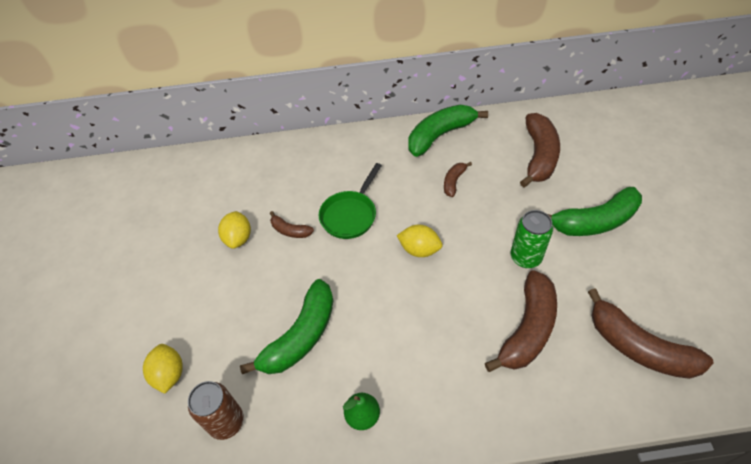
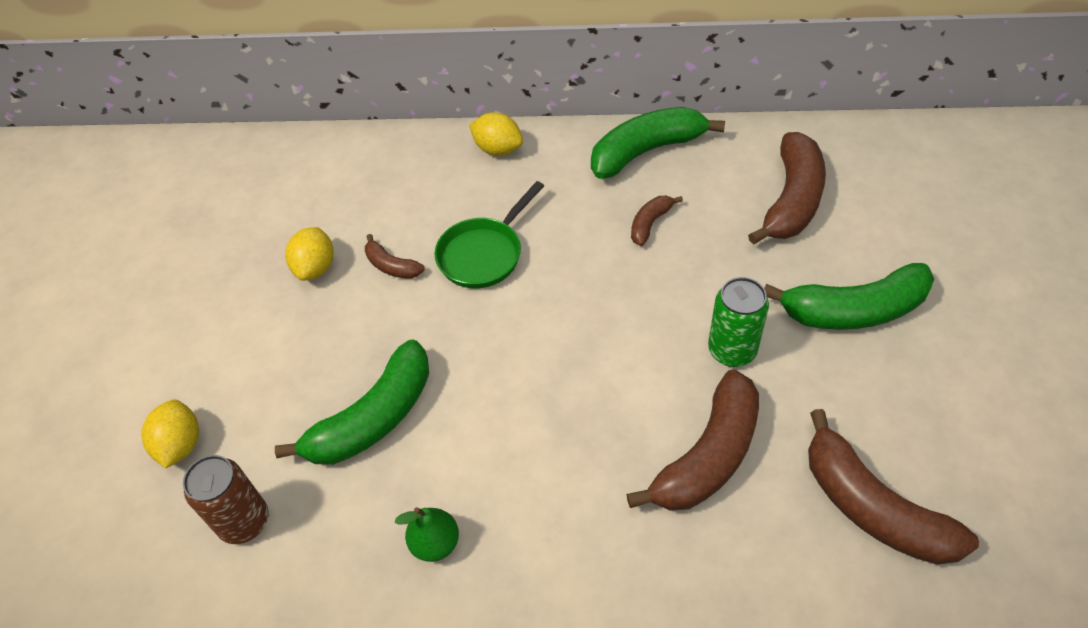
camera: 10 degrees right, 0 degrees up
(419, 250) = (574, 318): yellow lemon -> yellow lemon (498, 149)

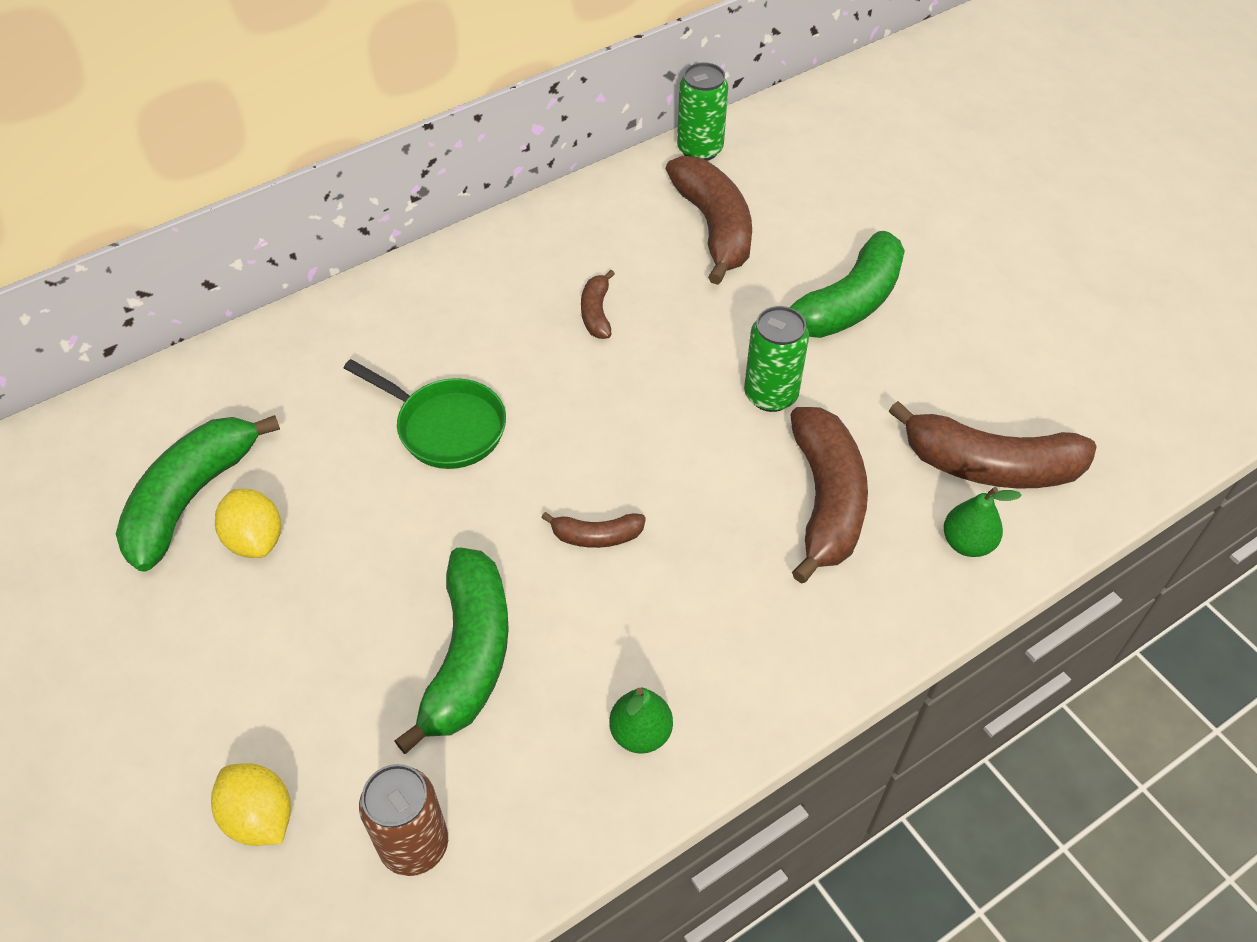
camera: 40 degrees left, 0 degrees up
(391, 266) = (348, 491): brown banana -> brown banana (596, 536)
(484, 254) = (445, 427): green pan -> green pan turned 60 degrees counterclockwise
(498, 149) = (366, 310): yellow lemon -> none
(646, 151) = (533, 241): green banana -> green banana (191, 498)
(799, 558) = (967, 543): none -> green pear
(830, 135) = (700, 149): none -> green can

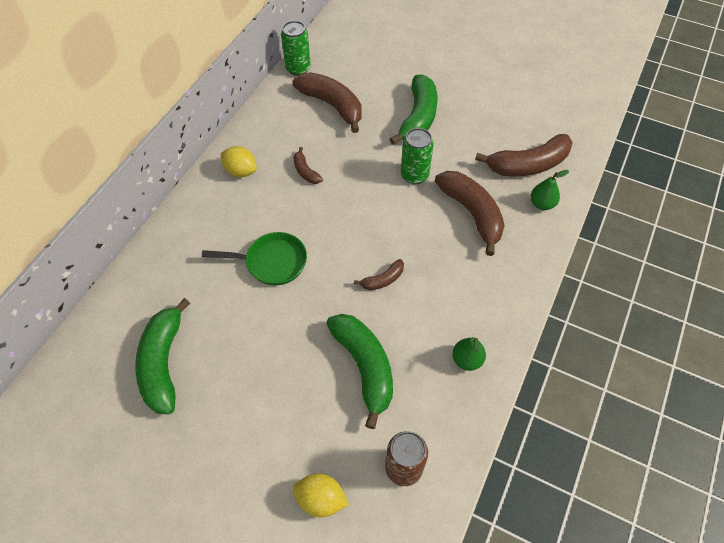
camera: 30 degrees left, 5 degrees up
(255, 539) = (215, 366): yellow lemon -> yellow lemon (241, 171)

